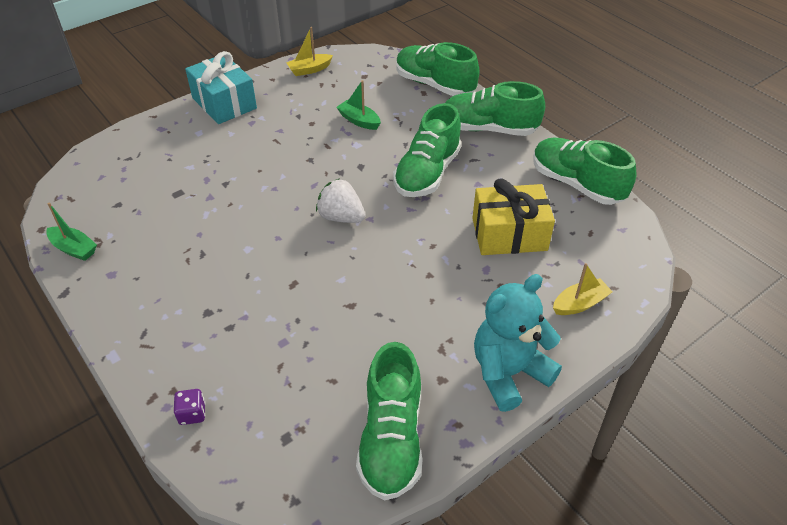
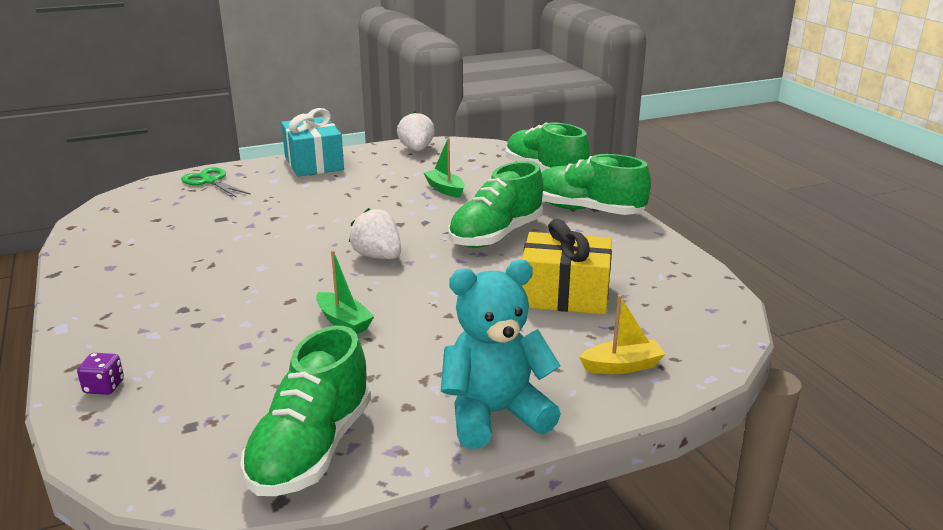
camera: 15 degrees right, 20 degrees down
(74, 249) = (89, 244): green boat -> green boat (343, 321)
(140, 144) = (210, 181): none -> green scissors
(309, 70) = (416, 150): yellow boat -> white strawberry
(576, 184) = (671, 265): green shoe -> none

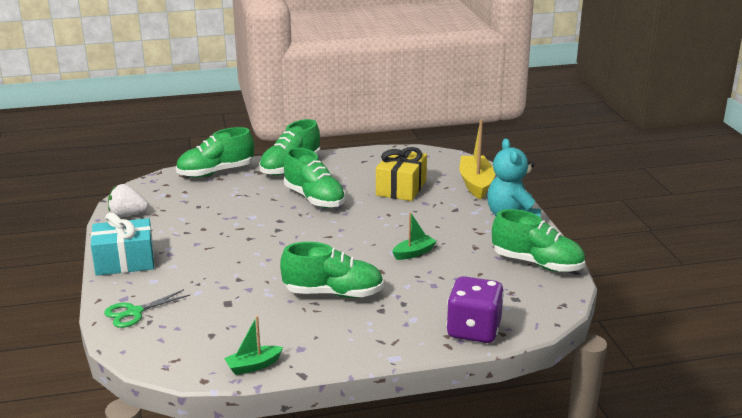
camera: 80 degrees left, 0 degrees up
(104, 387) = (473, 330): purple dice -> purple dice, size x2.42
(232, 273) = (333, 293): none -> green shoe
(378, 256) = (329, 239): white strawberry -> none
(445, 189) = (224, 209): green boat -> green boat (253, 366)
(622, 366) = (476, 184): yellow boat -> yellow boat, size x1.74

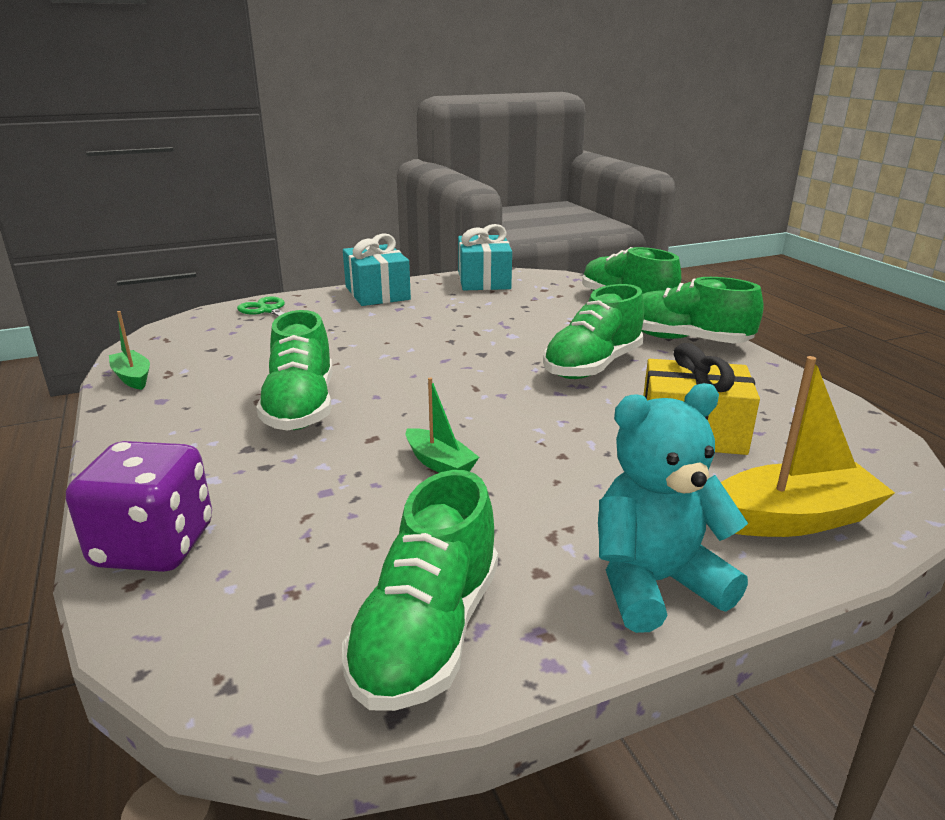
camera: 80 degrees right, 0 degrees up
(127, 215) = (483, 280): white strawberry -> turquoise gift

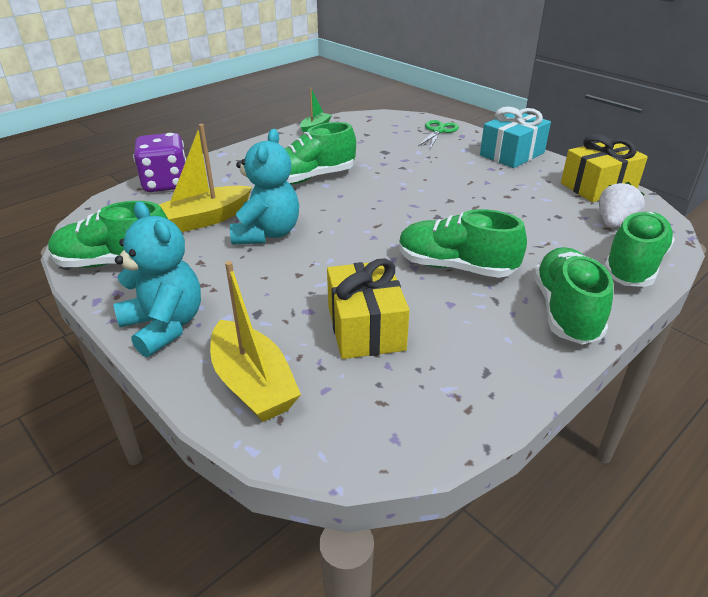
camera: 70 degrees right, 10 degrees up
(346, 513) = (205, 219): none -> yellow boat
(439, 463) = (267, 233): green boat -> turquoise teddy bear
(483, 280) = (598, 187): turquoise gift -> yellow gift
(553, 291) = (614, 223): none -> white strawberry

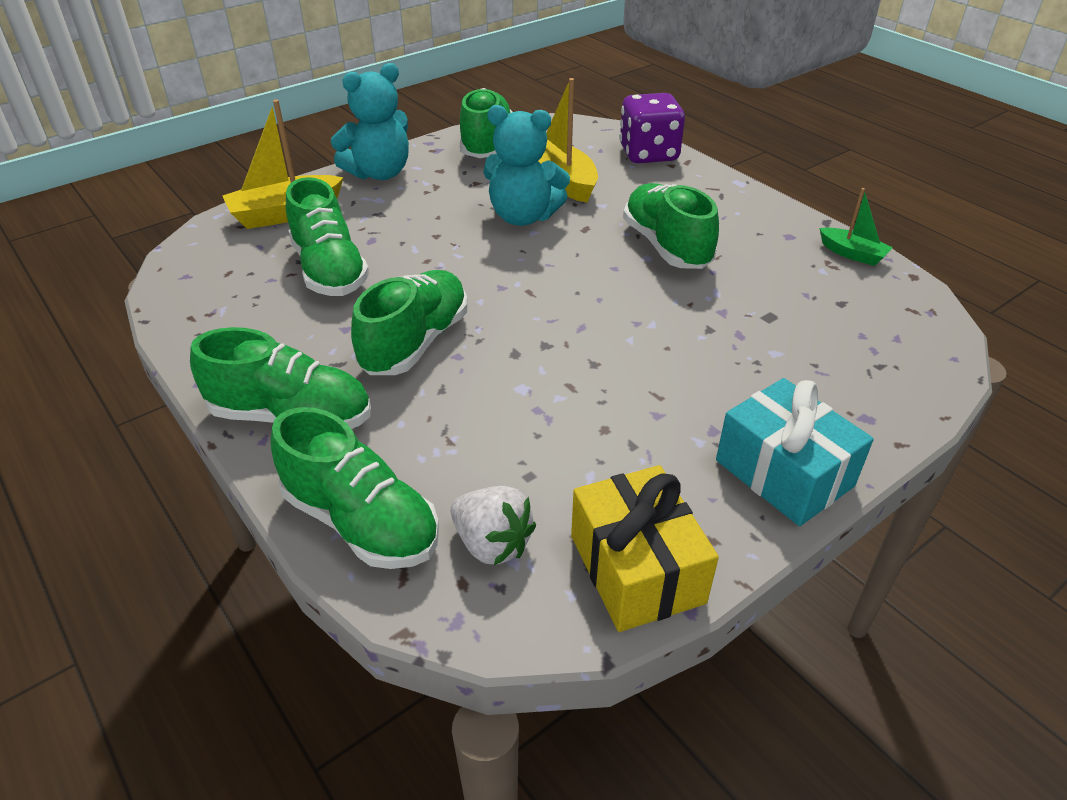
camera: 95 degrees right, 5 degrees up
(365, 328) = (329, 270): yellow gift -> green shoe
(438, 131) = (881, 389): green scissors -> none

